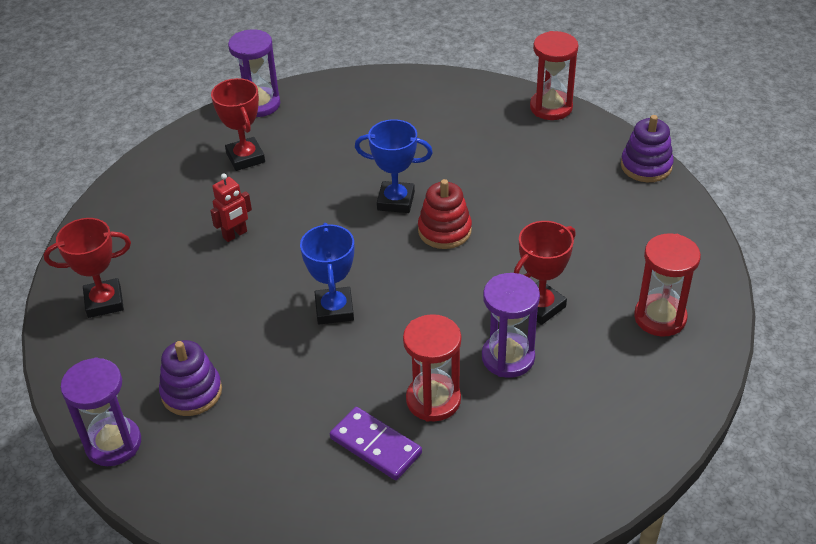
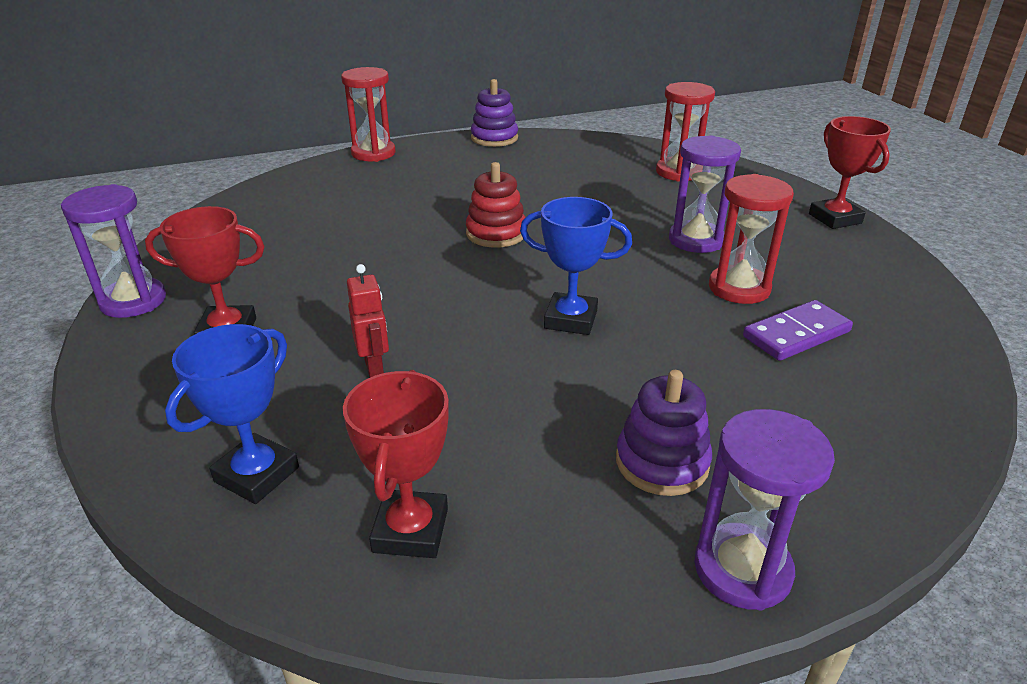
camera: 70 degrees left, 10 degrees down
(396, 201) = (424, 249): blue trophy -> blue trophy (257, 474)
(540, 306) = (637, 212): red trophy -> red trophy (835, 218)

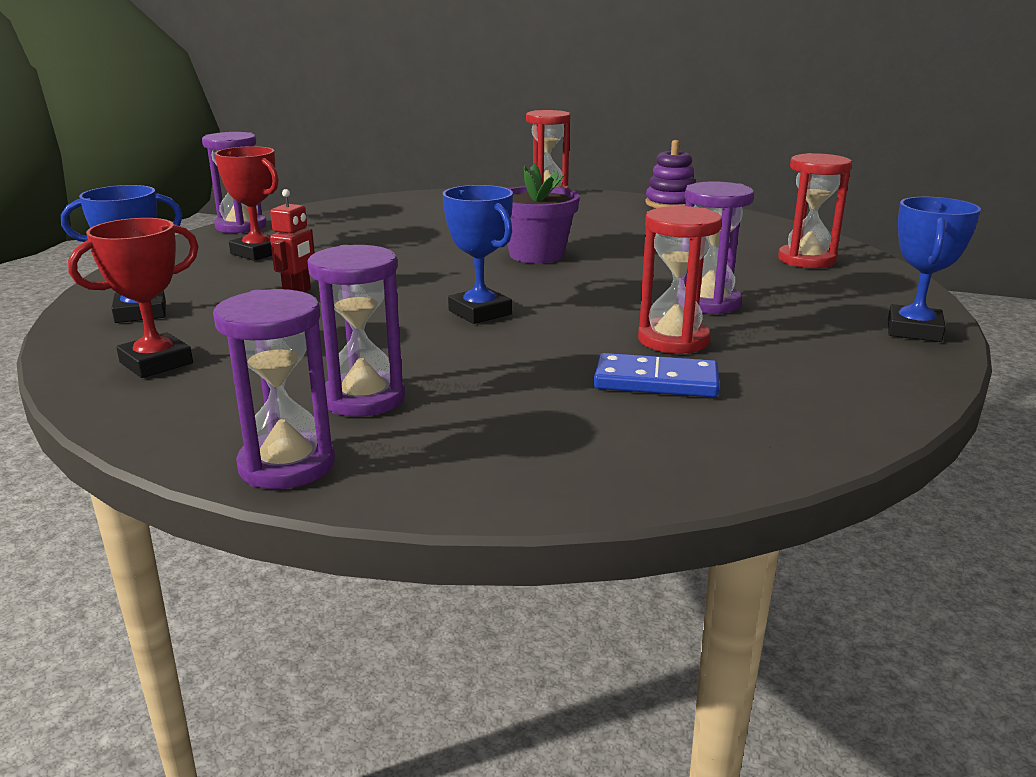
camera: 40 degrees right, 10 degrees down
(496, 233) = (536, 255): red stacking toy -> purple flower pot
(662, 462) = (364, 399): purple stacking toy -> purple hourglass
(796, 334) = (656, 381): purple domino -> blue domino
(835, 218) = (914, 330): red trophy -> blue trophy

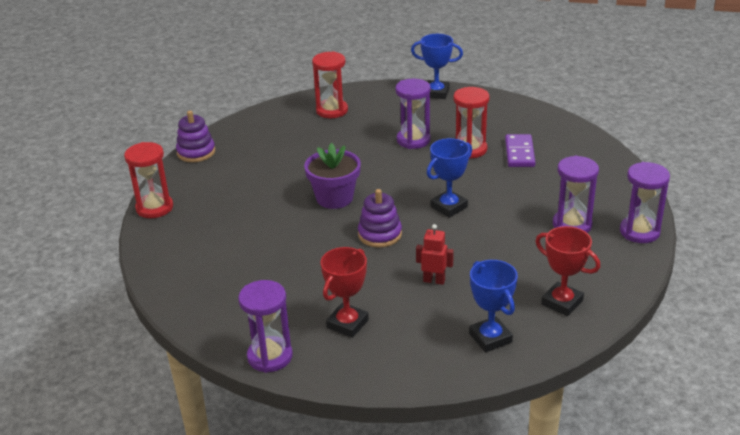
camera: 95 degrees left, 10 degrees up
(431, 272) = (380, 234): none -> purple stacking toy
(656, 381) = (519, 153): blue domino -> purple domino

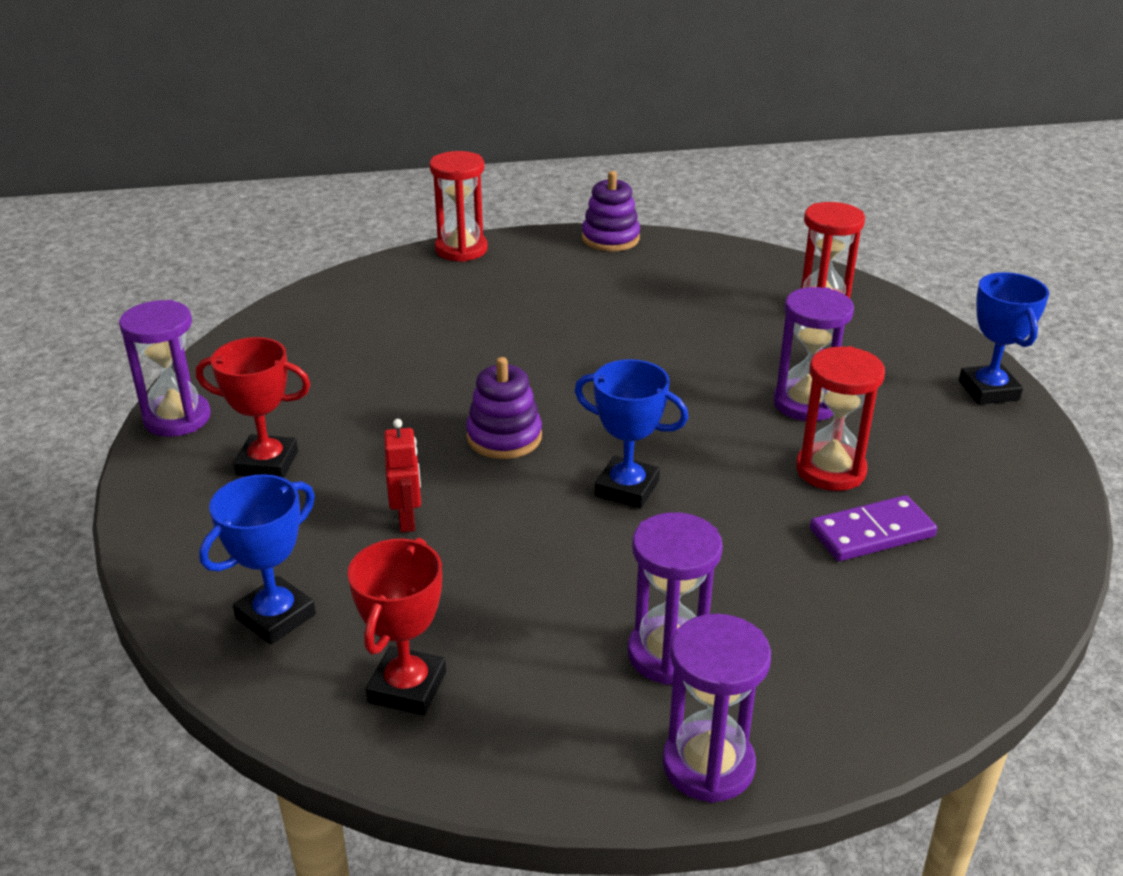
camera: 65 degrees right, 0 degrees up
(334, 198) = (576, 373): purple flower pot -> none

